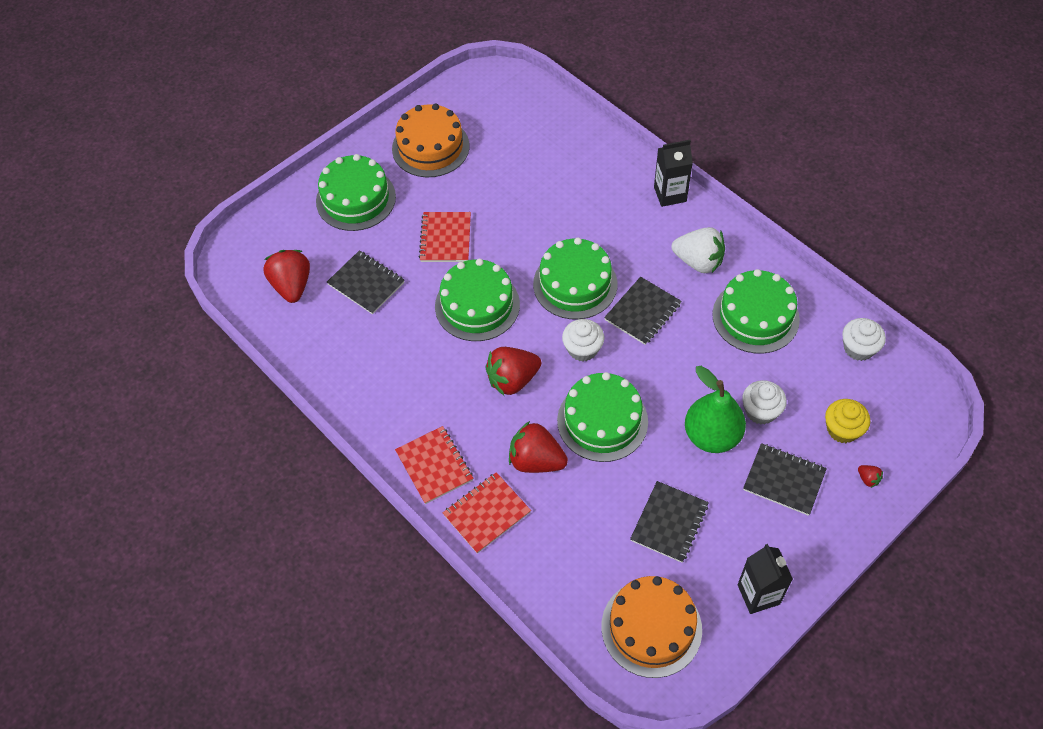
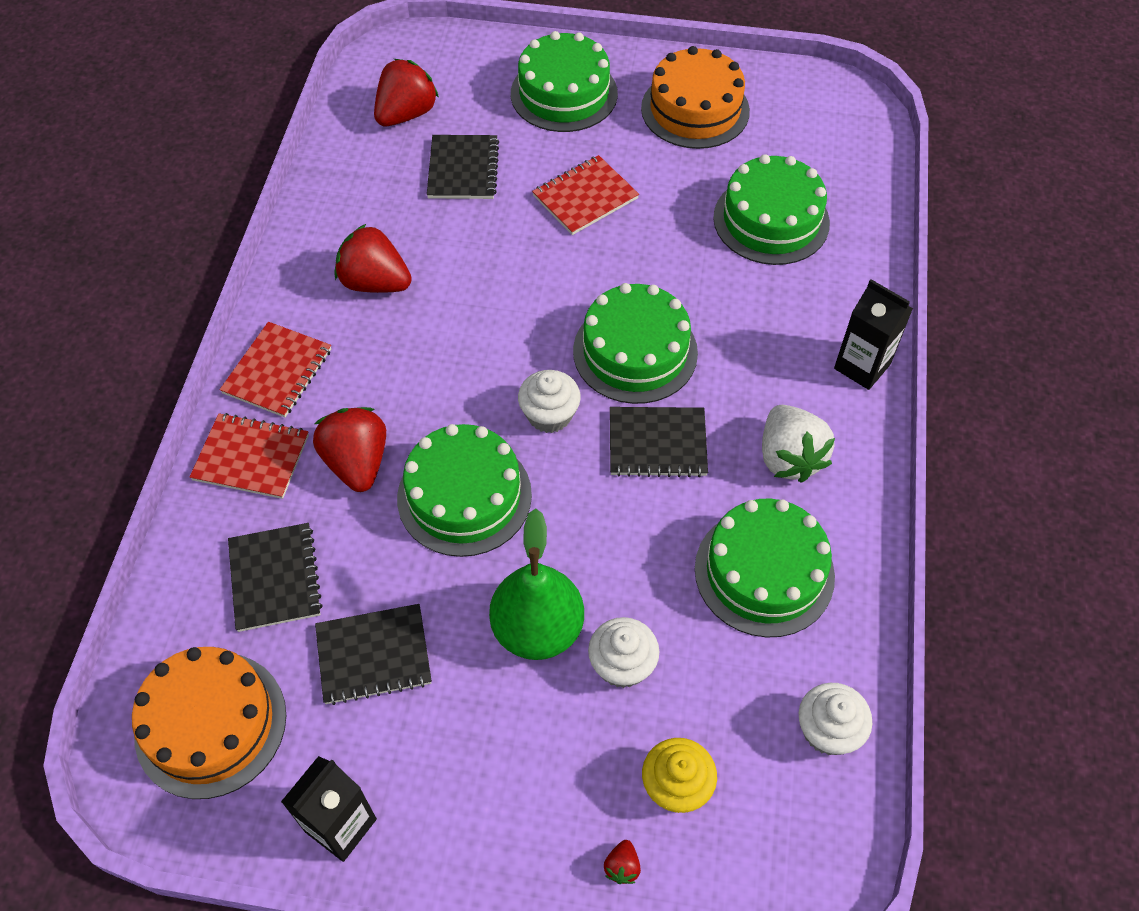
camera: 50 degrees right, 0 degrees up
(477, 305) = (521, 279): green cake -> green cake (771, 220)
(512, 380) = (448, 373): red strawberry -> red strawberry (375, 282)
(784, 480) = (537, 756): black notebook -> black notebook (275, 578)

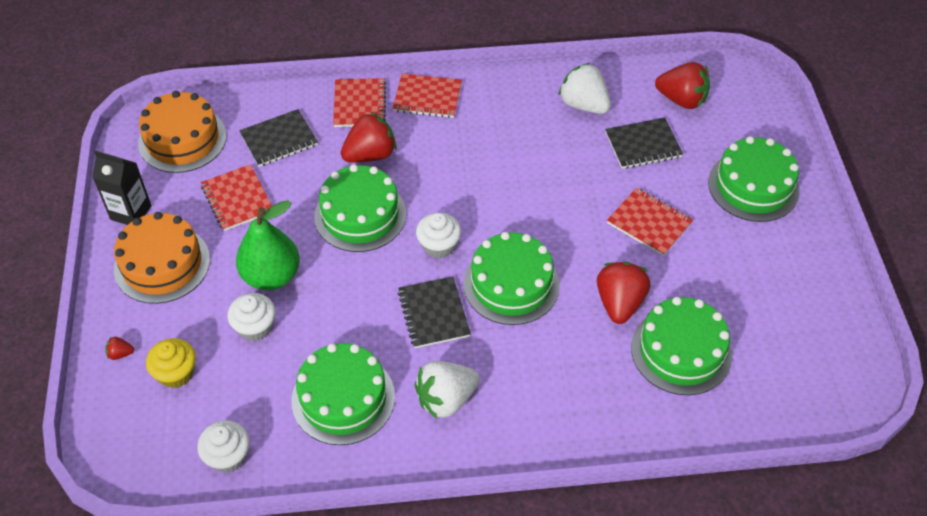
camera: 75 degrees right, 5 degrees down
(371, 207) = (583, 105): none -> white strawberry
(373, 655) = (237, 199): black notebook -> red notebook
(375, 282) = (517, 125): red strawberry -> red strawberry (619, 303)
(695, 109) = (782, 276): orange cake -> orange cake (162, 264)
(862, 366) = (550, 438): black carton -> none

